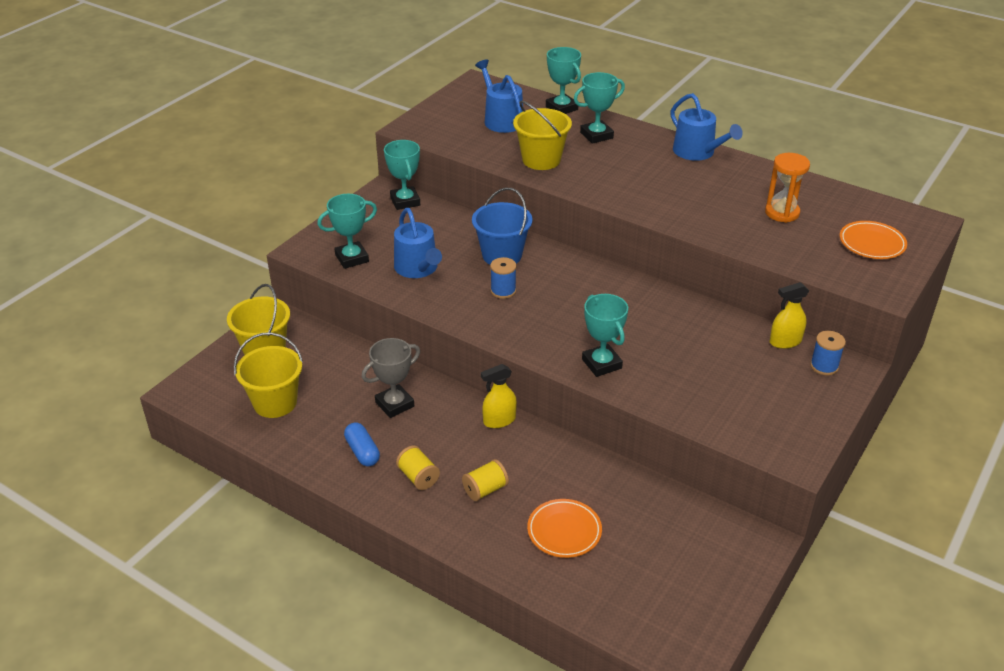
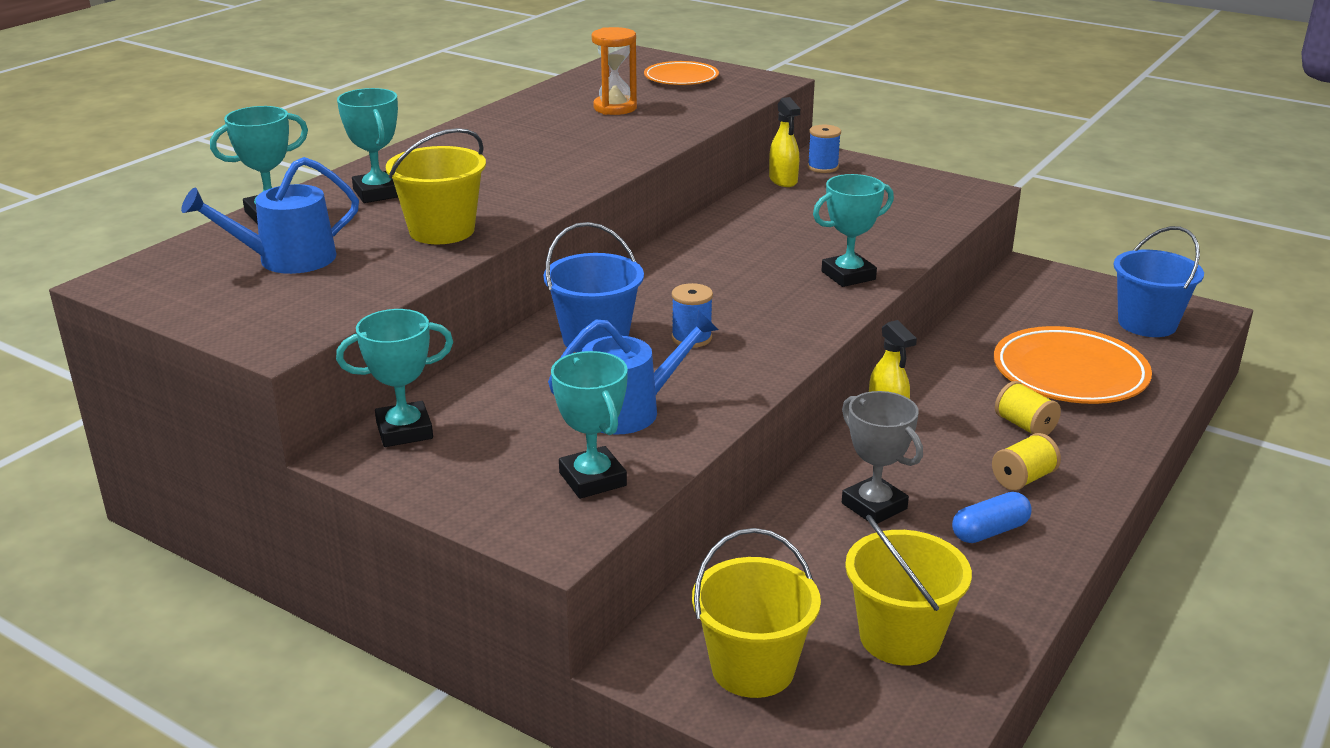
camera: 90 degrees left, 10 degrees down
(564, 531) = (1069, 373): orange plate -> orange plate, size x1.65
(660, 606) = (1147, 324): none -> blue bucket
(697, 152) = (453, 138): blue watering can -> none

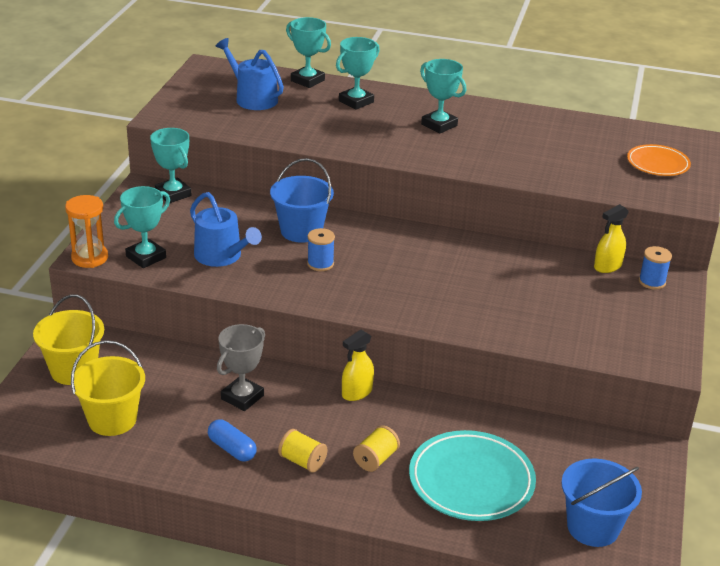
camera: 70 degrees right, 5 degrees up
(442, 231) = (314, 130): yellow bucket -> none
(615, 108) = (566, 148): orange hourglass -> orange hourglass (90, 258)
(848, 275) = (451, 314): turquoise trophy -> turquoise trophy (439, 125)
(1069, 373) = (471, 481): orange plate -> turquoise plate

